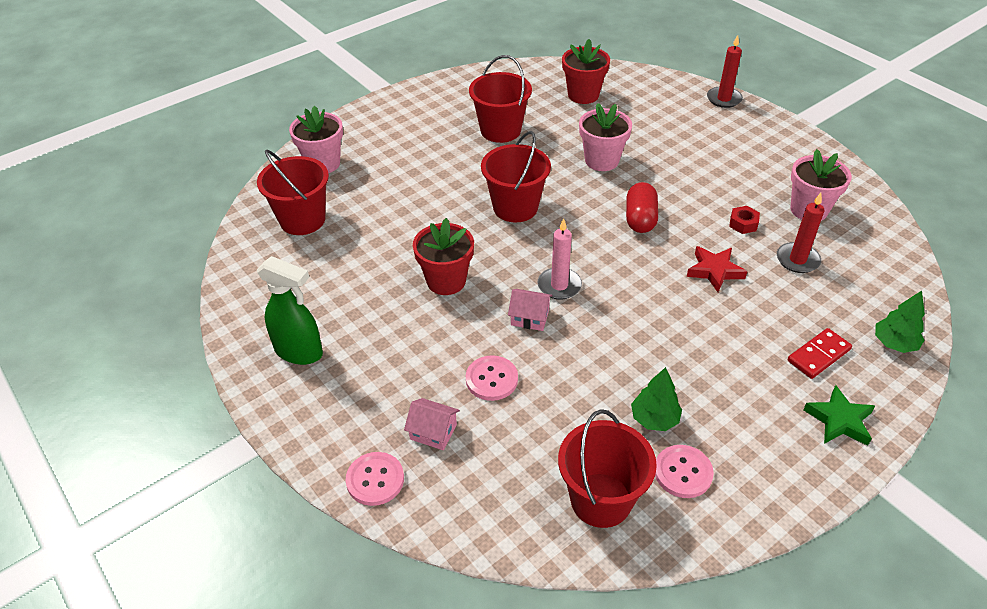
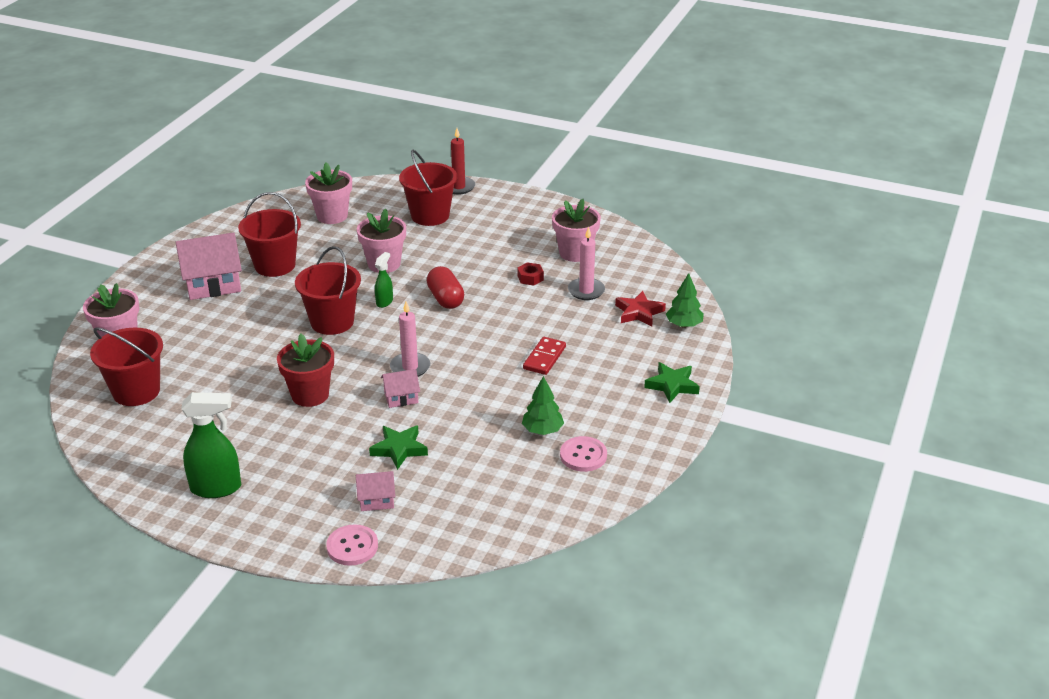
camera: 30 degrees left, 10 degrees down
(436, 132) = (213, 284): none -> pink house
(491, 379) = (399, 449): pink button -> green star
(578, 202) = (384, 302): none -> green spray bottle
(583, 95) = (332, 216): red flower pot -> pink flower pot
(601, 500) = (535, 493): red bucket -> red bucket (430, 216)
(714, 271) = (528, 318): red star -> red star (639, 312)
(797, 260) = (586, 291): red candle -> pink candle
(818, 355) = (636, 350): red domino -> red domino (544, 358)

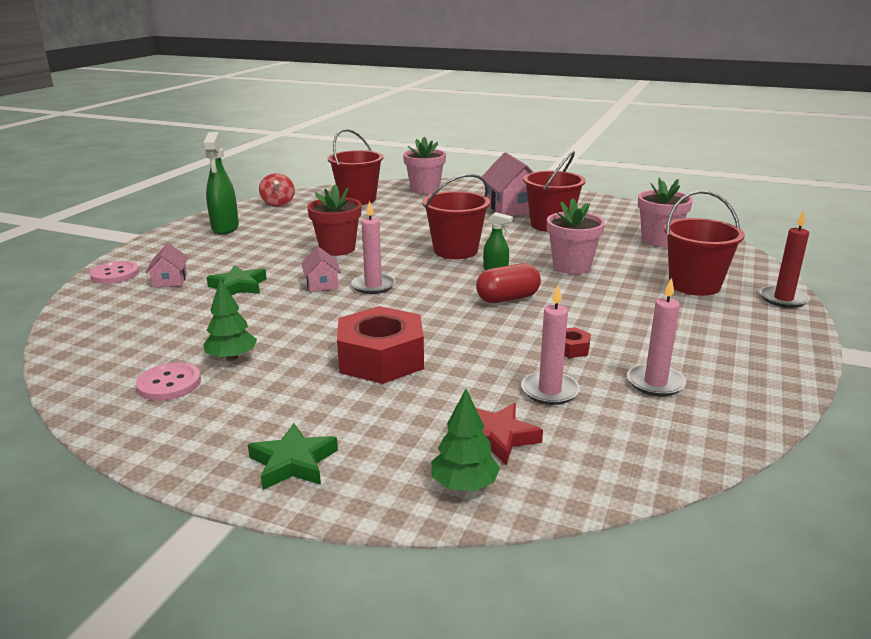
camera: 90 degrees right, 10 degrees down
(129, 456) = (278, 203): none -> red spinning top
(544, 358) = (381, 359): red domino -> red nut
(575, 253) = (655, 383): pink flower pot -> pink candle

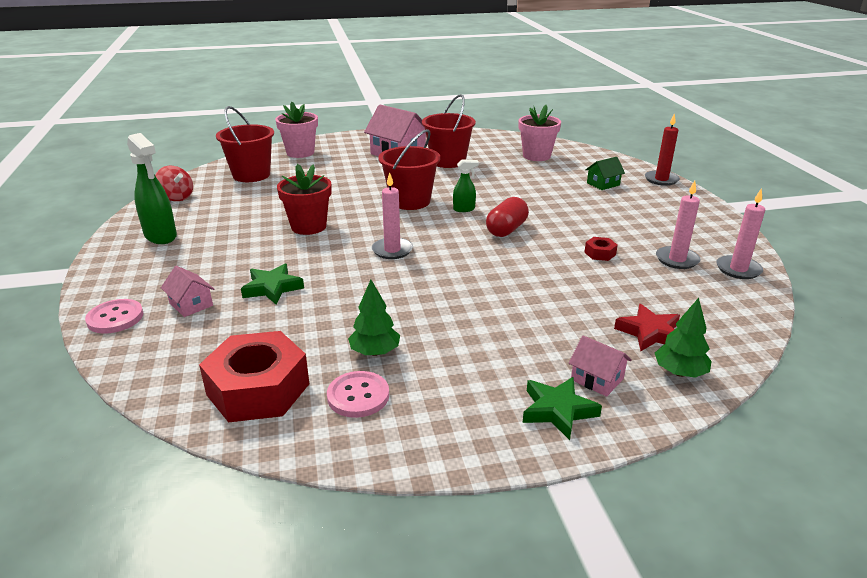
camera: 35 degrees left, 5 degrees up
(322, 284) = (346, 262): pink house -> pink house (597, 379)
(381, 359) = (492, 307): red nut -> red nut (258, 389)
(549, 391) = (631, 288): pink candle -> pink candle (738, 269)
(571, 267) = (511, 192): pink flower pot -> none
(694, 285) = (603, 184): red bucket -> green house

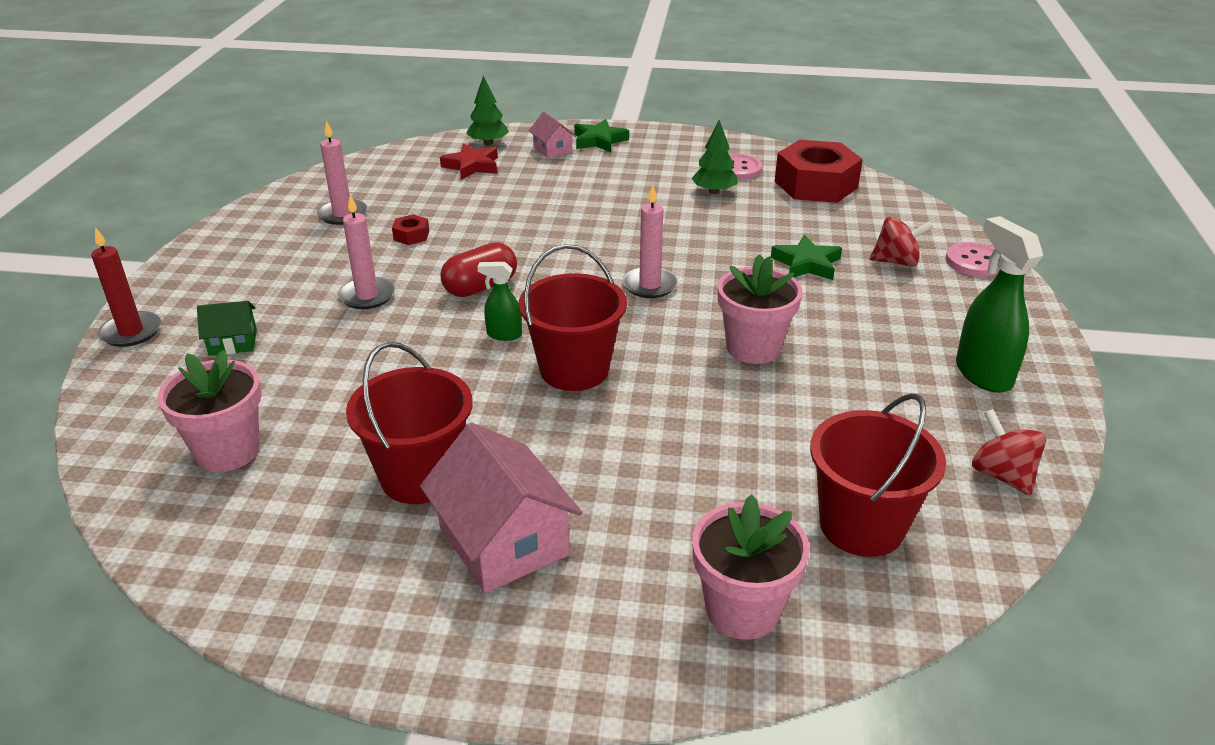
camera: 160 degrees left, 5 degrees up
(191, 304) = (896, 262): pink house -> red spinning top
(308, 227) = (753, 348): red flower pot -> pink flower pot
(738, 269) = (302, 195): pink candle -> pink candle (367, 296)

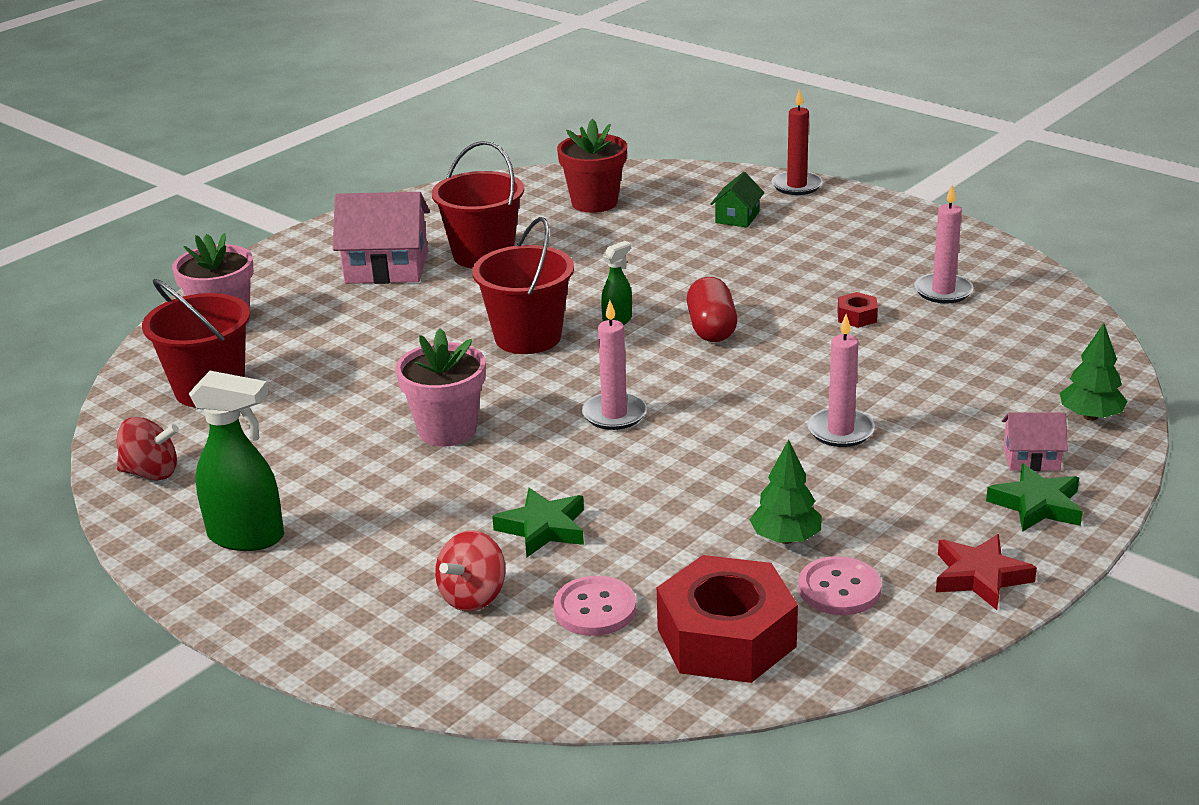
camera: 125 degrees right, 5 degrees down
(228, 451) = (594, 203): pink flower pot -> red flower pot
(367, 296) = (754, 276): pink candle -> pink candle (840, 431)
(472, 166) = (1018, 388): red star -> red star (980, 577)
(974, 262) = (401, 660): pink button -> pink button (595, 609)

